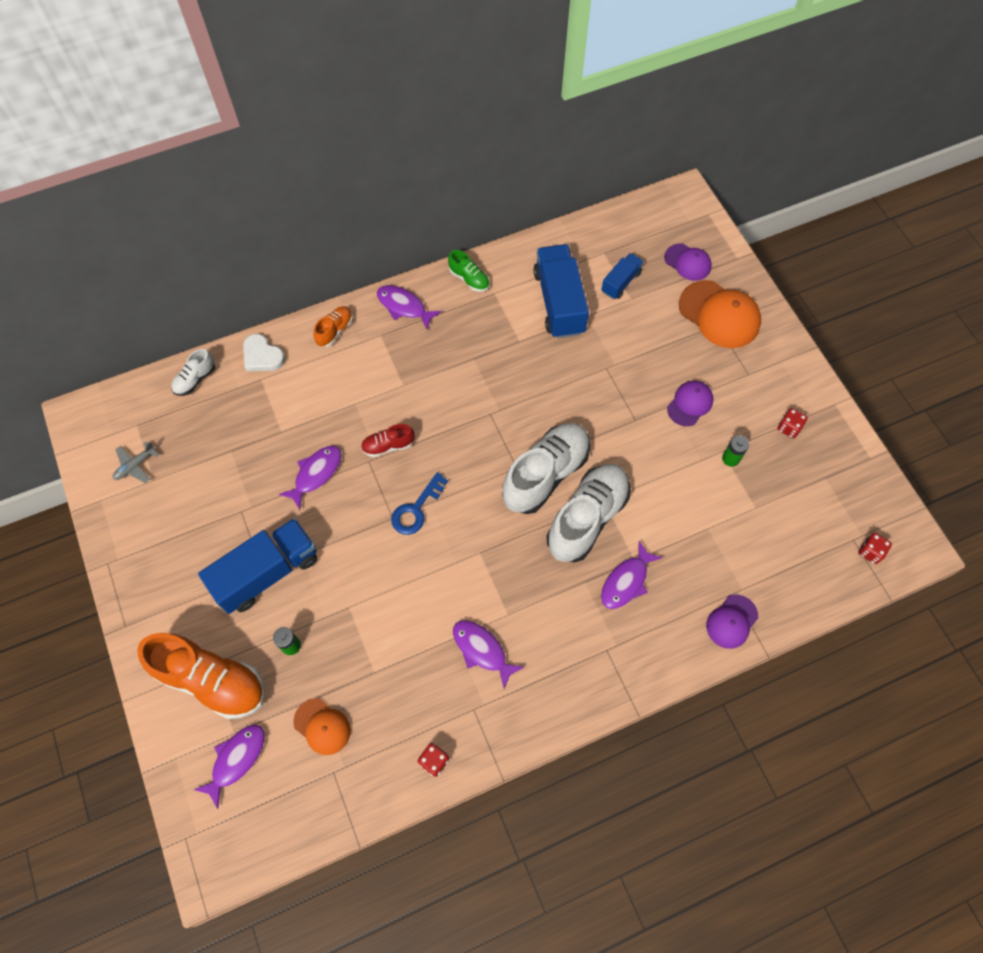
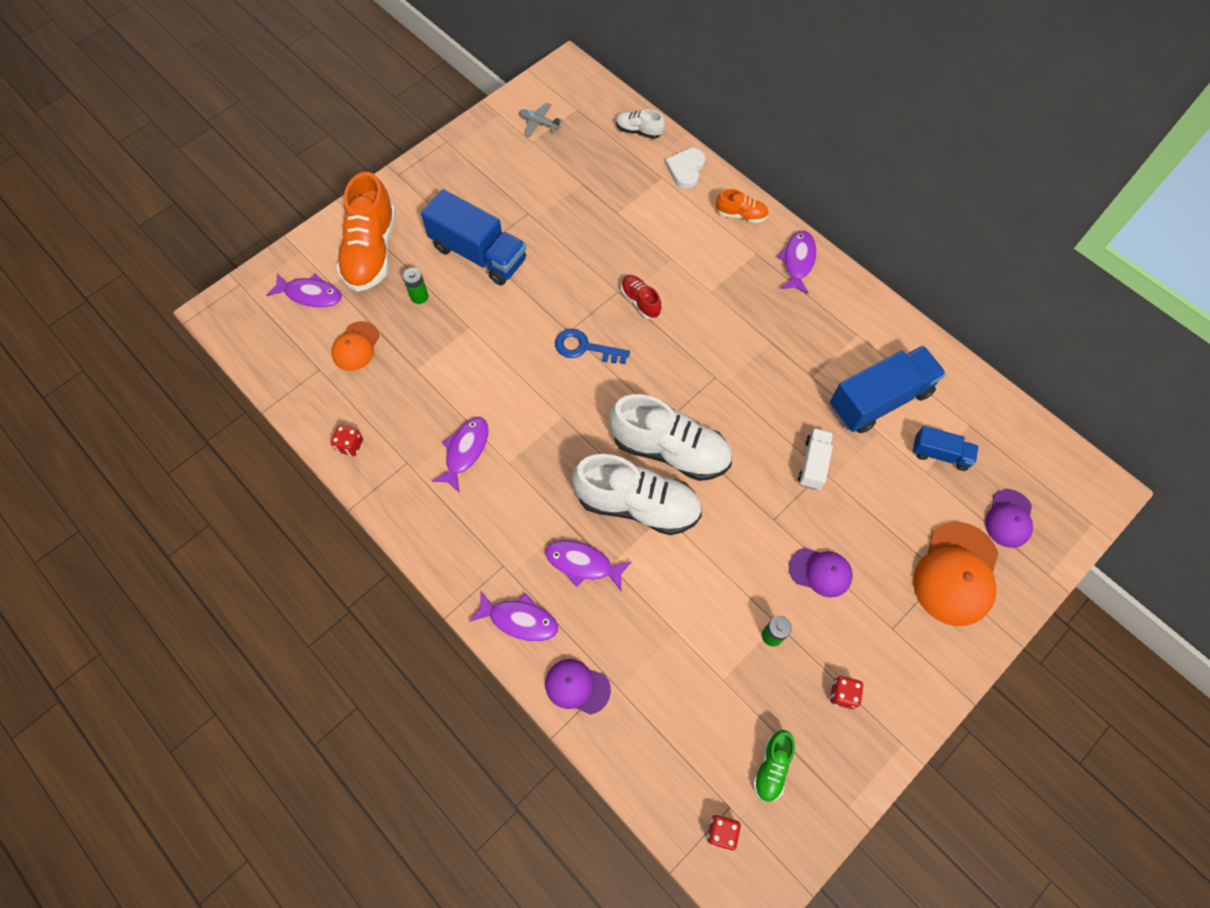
camera: 70 degrees right, 0 degrees up
(316, 474) = (586, 255): purple fish -> purple fish (519, 620)
(469, 279) = (861, 306): green shoe -> green shoe (772, 767)
(597, 372) = (813, 464): none -> white truck

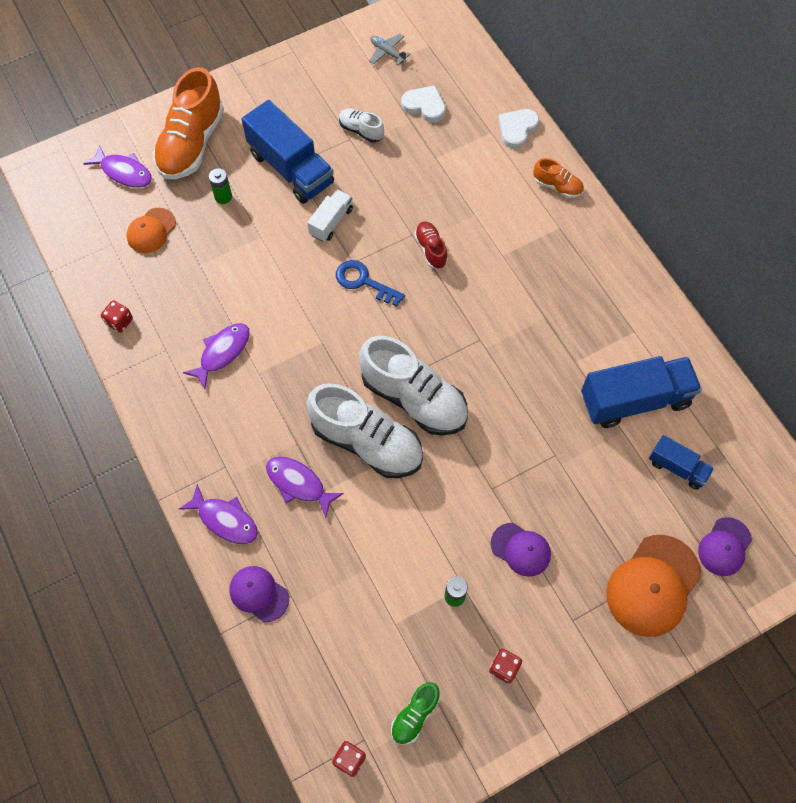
camera: 15 degrees right, 0 degrees up
(591, 166) = (424, 106): none -> white heart
(638, 131) = (482, 80): white shoe -> white shoe (361, 130)
(798, 261) = (599, 245): purple fish -> none
(813, 464) = (548, 446): white truck -> white truck (331, 222)

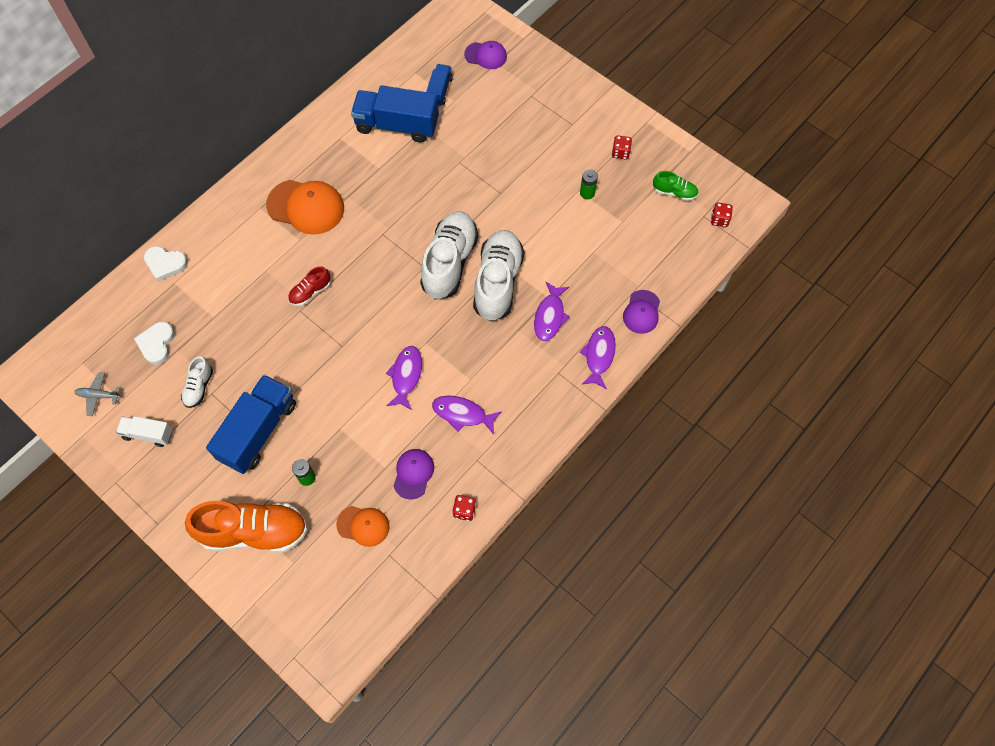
camera: 110 degrees left, 0 degrees up
(124, 172) = (306, 581): purple fish -> purple fish (406, 376)
(331, 222) = (306, 377): white truck -> white truck (148, 434)
(363, 282) = (358, 331): blue key -> none
(387, 52) = (98, 396): grey plane -> grey plane turned 75 degrees clockwise
(521, 549) = (537, 164): purple cap -> purple cap (413, 473)
(557, 186) = (219, 219): orange shoe -> none
(635, 400) = (397, 125): blue truck -> blue truck turned 45 degrees counterclockwise
(653, 585) = (529, 87): orange cap -> orange cap (306, 207)

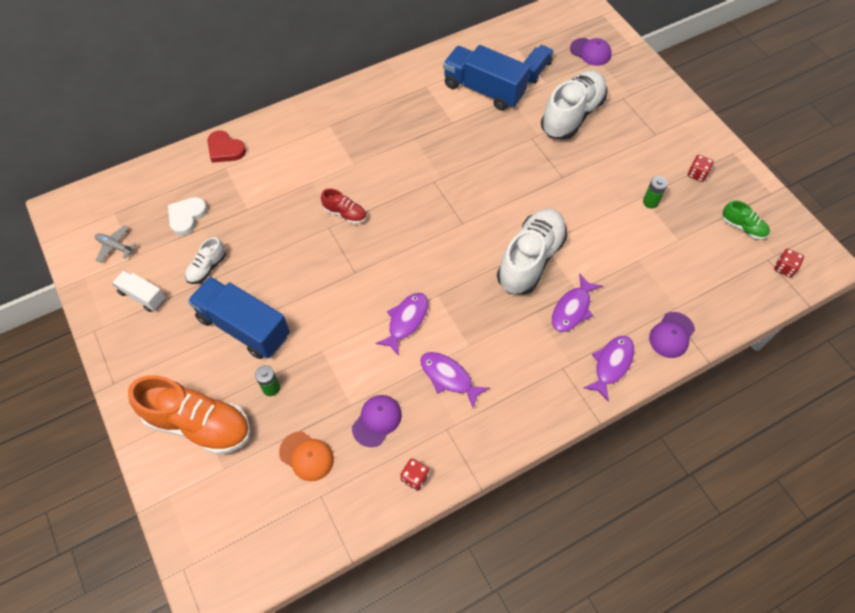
camera: 20 degrees right, 5 degrees down
(165, 264) = (225, 149): white heart -> red heart
(258, 431) = (244, 327): blue truck -> blue truck turned 105 degrees counterclockwise
(306, 207) = (371, 137): orange cap -> none
(310, 292) = (345, 213): red shoe -> red shoe turned 135 degrees counterclockwise
(449, 262) = (489, 226): white shoe -> white shoe (572, 115)

